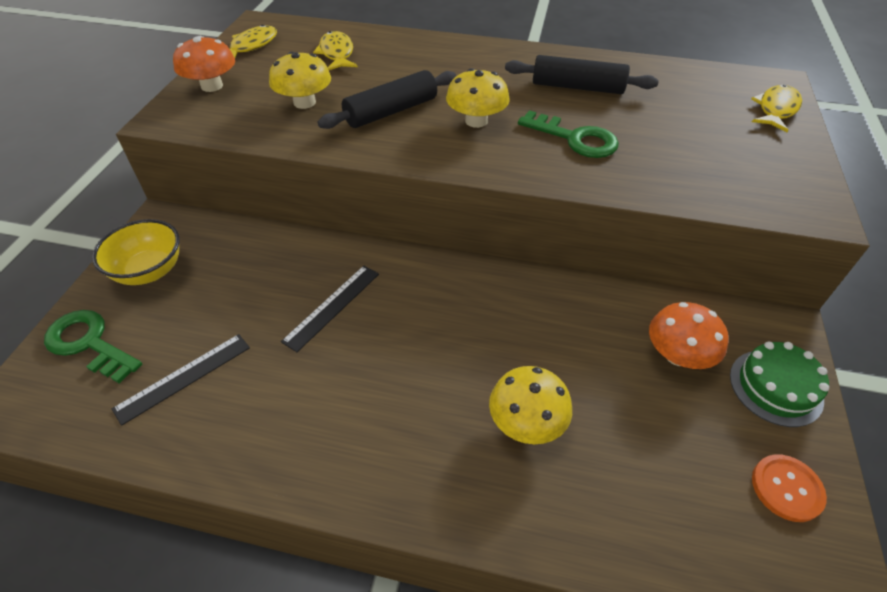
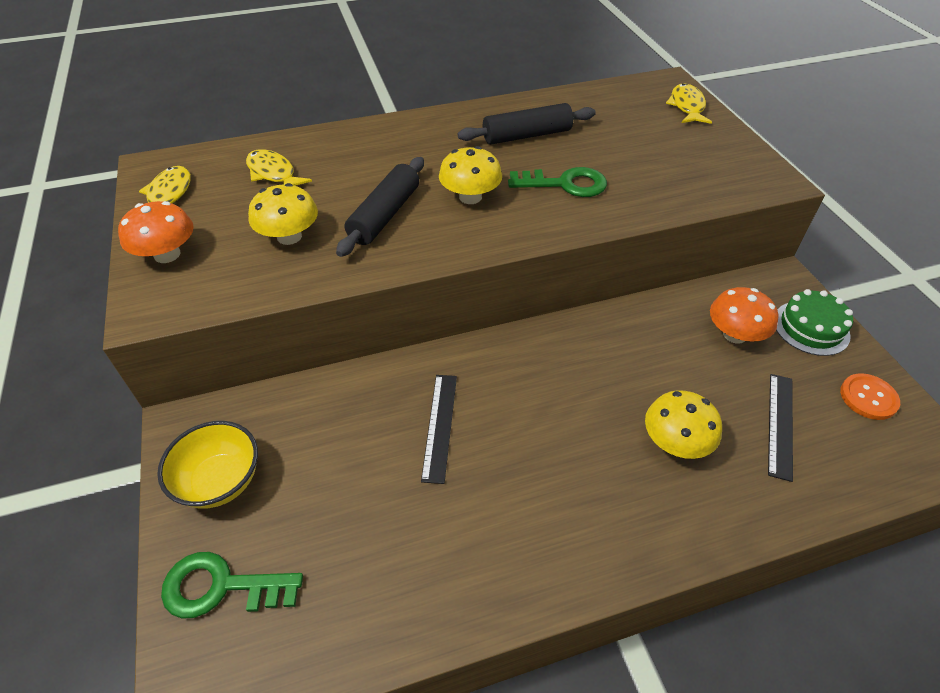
camera: 30 degrees left, 0 degrees up
(183, 377) = (355, 564): black ruler -> black ruler (780, 424)

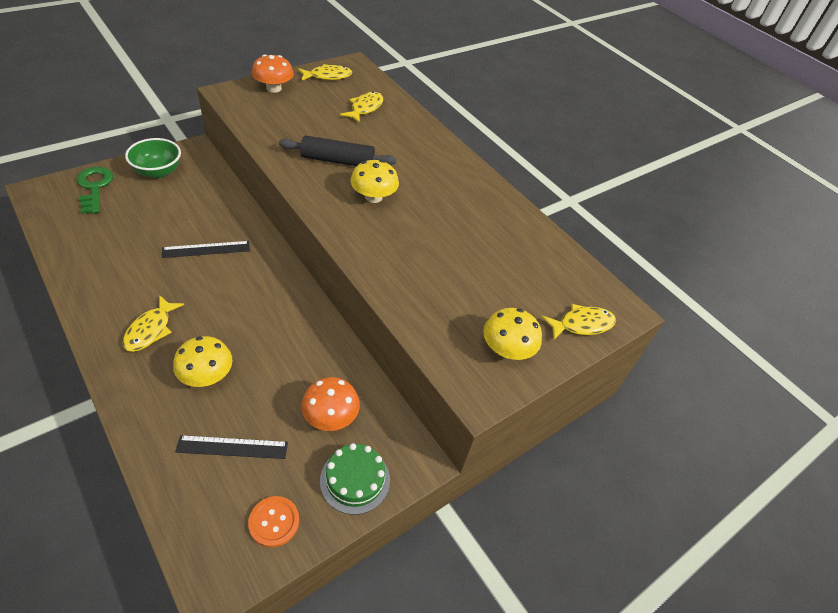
camera: 65 degrees right, 0 degrees up
(220, 481) = (158, 171): yellow bowl -> green bowl
(289, 236) = (303, 126): yellow mushroom -> yellow mushroom (507, 349)
(526, 135) = (470, 218): black rolling pin -> none
(565, 184) = (411, 246): green key -> none
(591, 503) = (150, 330): none -> yellow fish

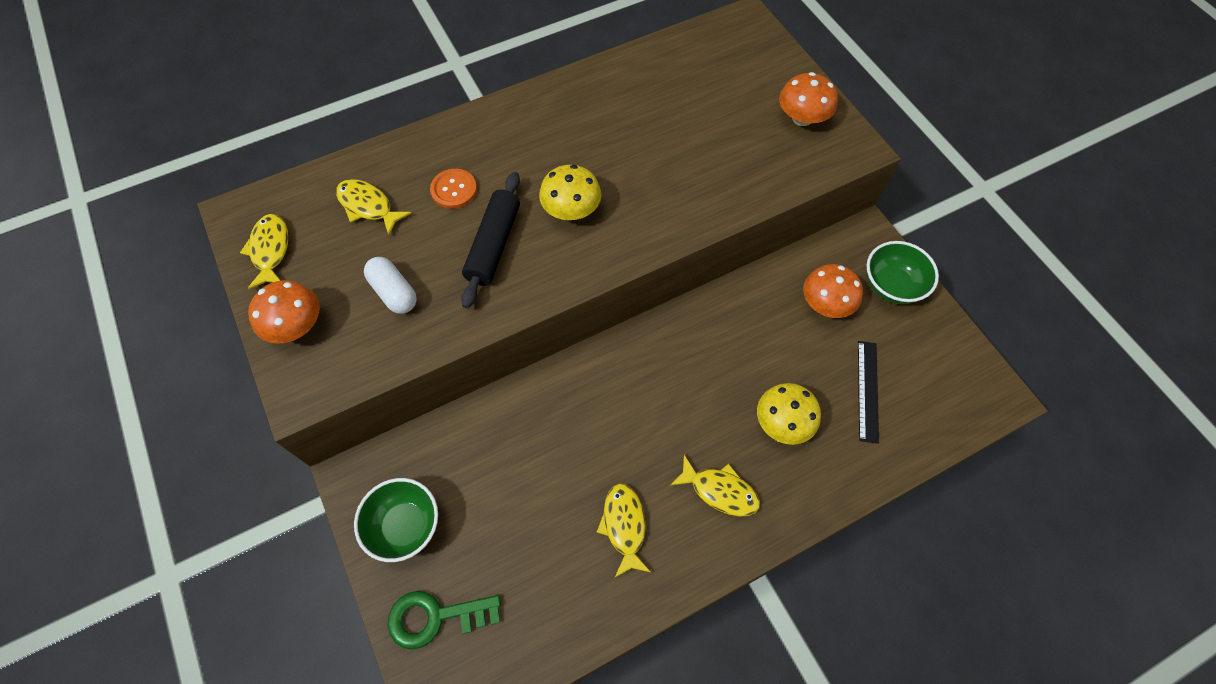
camera: 75 degrees left, 15 degrees up
(206, 249) = (582, 440): black ruler -> none
(274, 522) = (939, 352): orange button -> orange button (454, 190)
(297, 121) = (394, 292): none -> white capsule
(355, 480) = (891, 286): green cake -> green bowl
(507, 349) = (802, 118): yellow mushroom -> orange mushroom
(582, 324) = (766, 55): yellow fish -> yellow fish (624, 526)

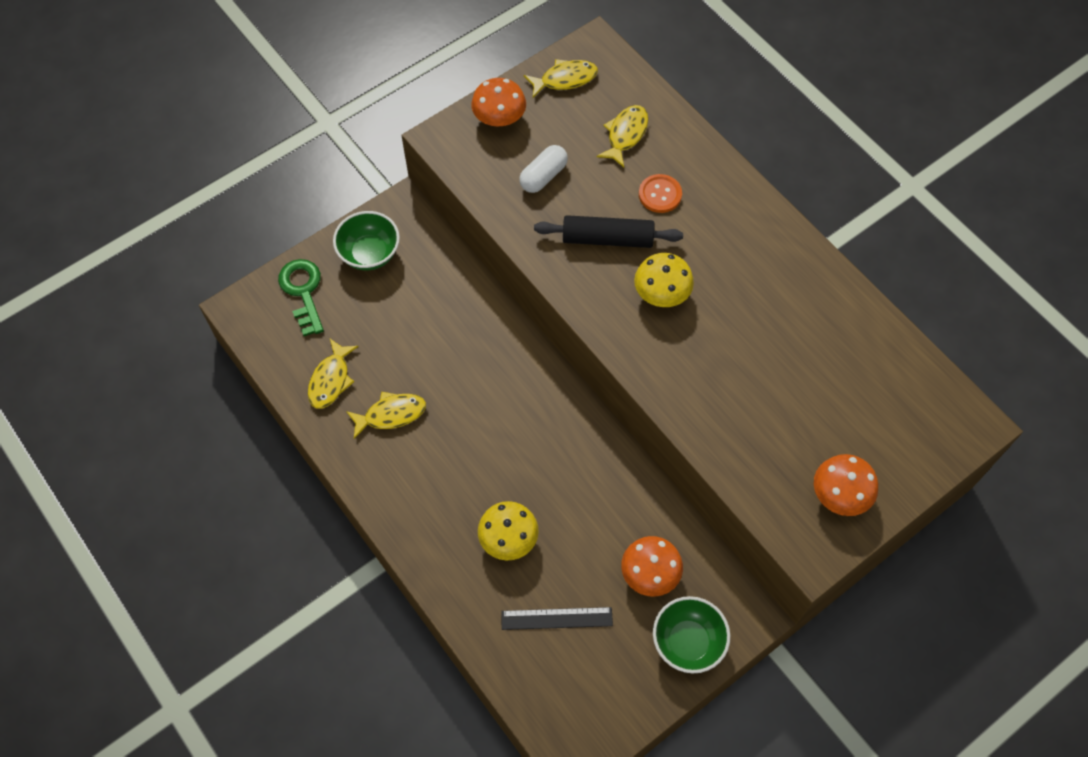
camera: 80 degrees right, 0 degrees up
(720, 490) = (433, 488): yellow fish -> yellow fish (331, 380)

